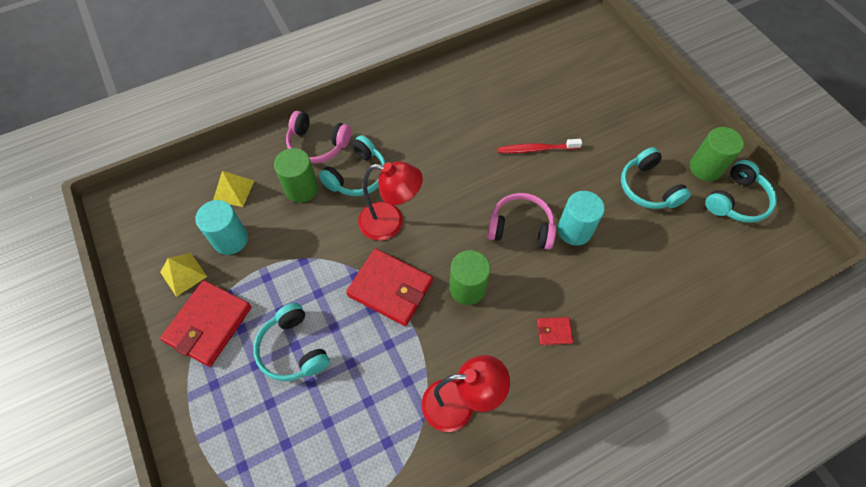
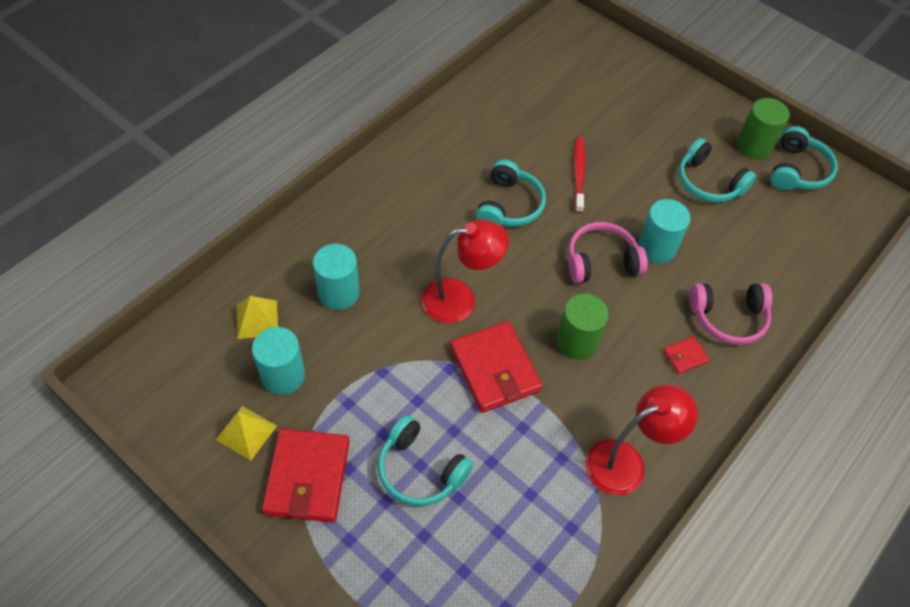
camera: 25 degrees left, 5 degrees down
(301, 189) = (339, 293): green cylinder -> turquoise cylinder
(317, 144) = (332, 238): pink headphones -> pink headphones (728, 318)
(357, 175) = (396, 259): turquoise headphones -> turquoise headphones (508, 205)
(390, 288) = (495, 369): red wallet -> red wallet turned 60 degrees clockwise
(537, 149) = (578, 174): red toothbrush -> red toothbrush turned 120 degrees clockwise

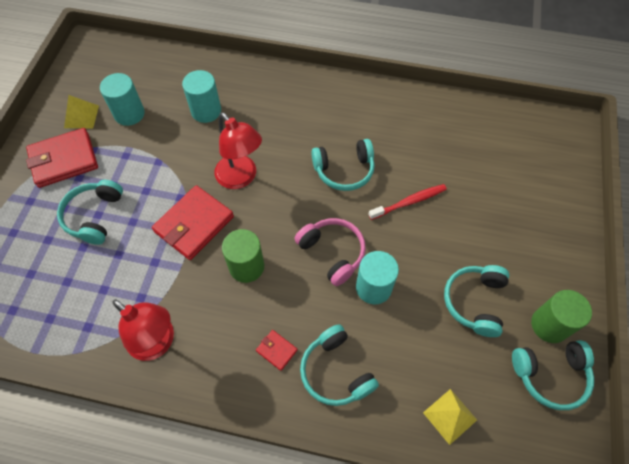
camera: 65 degrees right, 5 degrees up
(257, 319) = (163, 82): yellow pyramid -> yellow pyramid (450, 416)
(728, 318) = (336, 371): pink headphones -> turquoise headphones

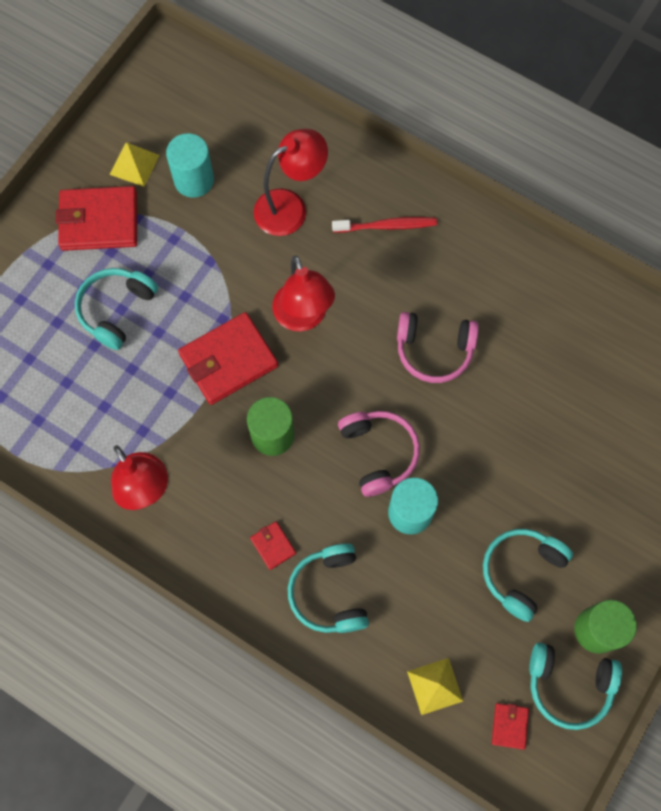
camera: 20 degrees right, 10 degrees up
(206, 111) = (290, 207): turquoise cylinder -> red lamp
(344, 170) = (434, 350): turquoise headphones -> pink headphones
(409, 202) = (497, 420): red toothbrush -> red toothbrush (386, 226)
(522, 426) = (509, 726): none -> red wallet

